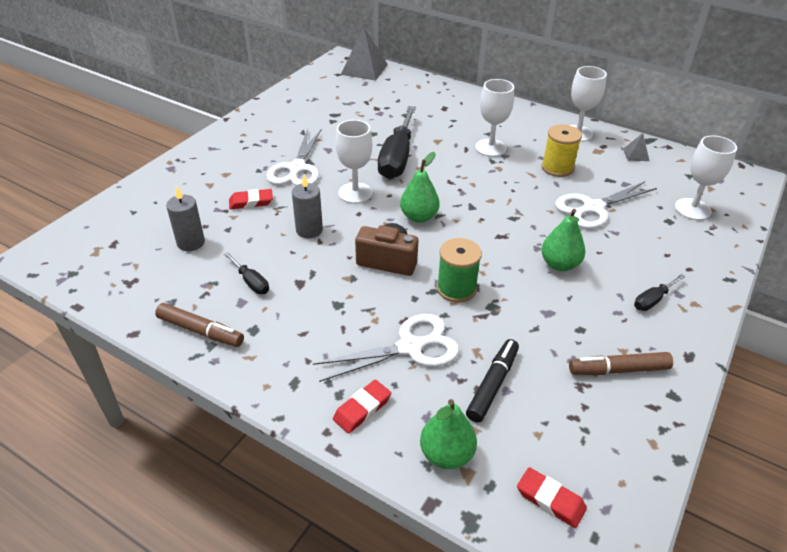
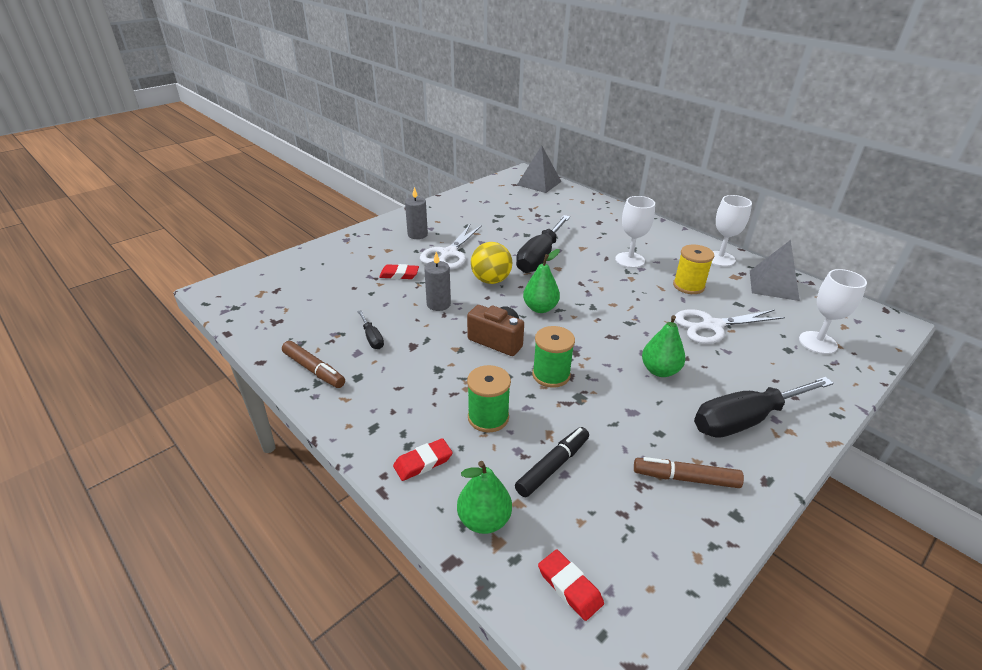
camera: 15 degrees right, 5 degrees down
(191, 243) = (336, 299): grey candle -> grey candle (417, 234)
(355, 193) = (491, 280): white goblet -> yellow ball
(410, 347) = (488, 417): white scissors -> green spool
(636, 155) = (773, 285): grey pyramid -> grey pyramid, size x2.06
(652, 300) = (745, 420): black screwdriver -> black screwdriver, size x2.17

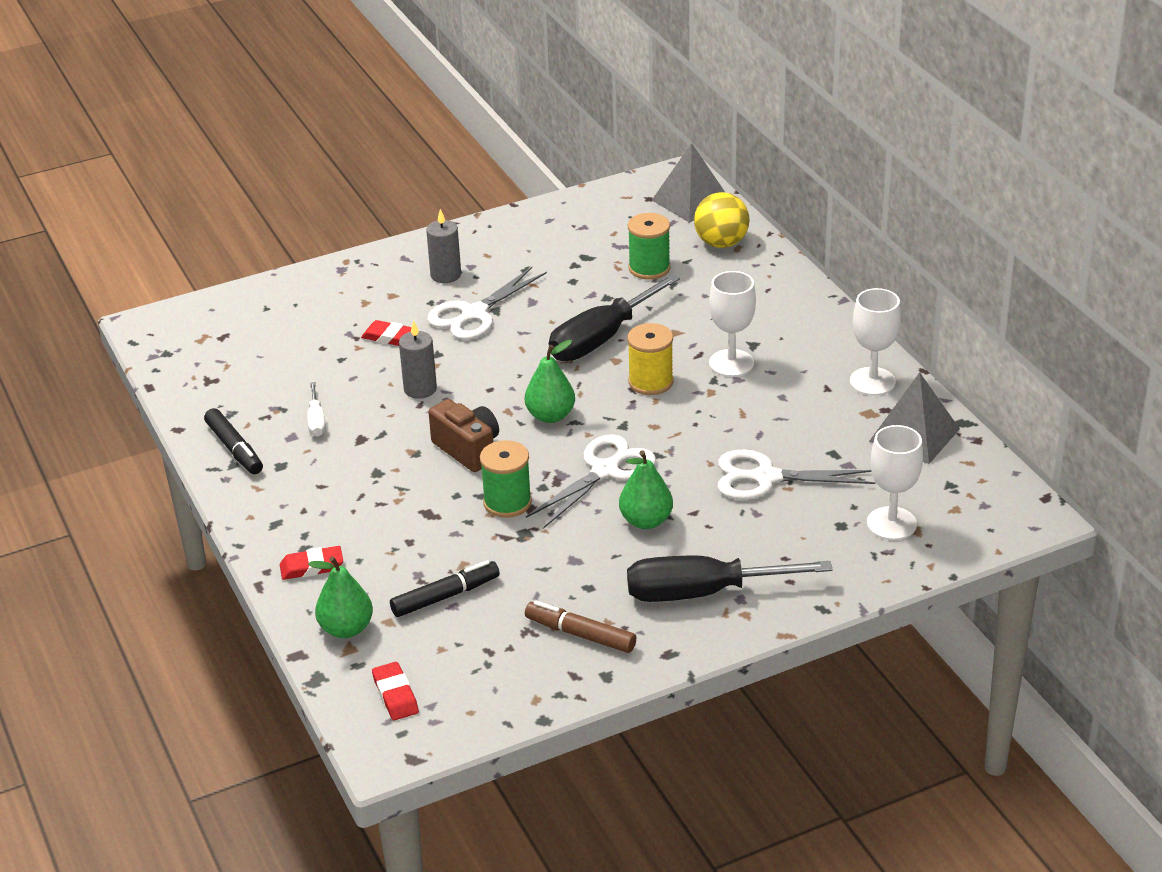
camera: 20 degrees right, 0 degrees up
(314, 370) = (234, 449): brown marker -> black marker
(372, 338) = (316, 421): black screwdriver -> white screwdriver
(488, 417) = (405, 536): green spool -> green spool (649, 268)
(491, 280) = (509, 365): yellow ball -> yellow ball (721, 243)
(604, 339) = (605, 471): none -> white scissors
(688, 286) = (785, 416): yellow spool -> yellow spool (650, 382)

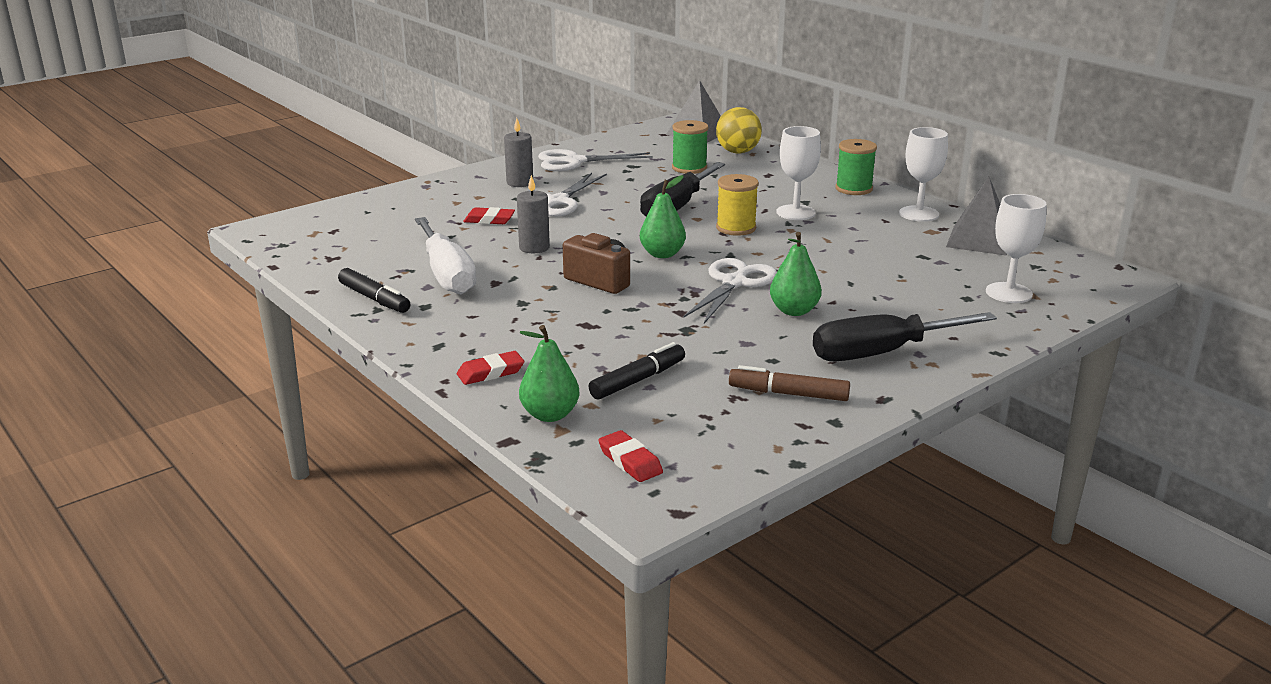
camera: 15 degrees left, 10 degrees down
(316, 421) = (447, 275): white screwdriver -> white screwdriver, size x2.17
(507, 502) = (658, 310): green spool -> green spool (853, 189)
(766, 478) = (878, 275): white scissors -> white scissors (574, 162)

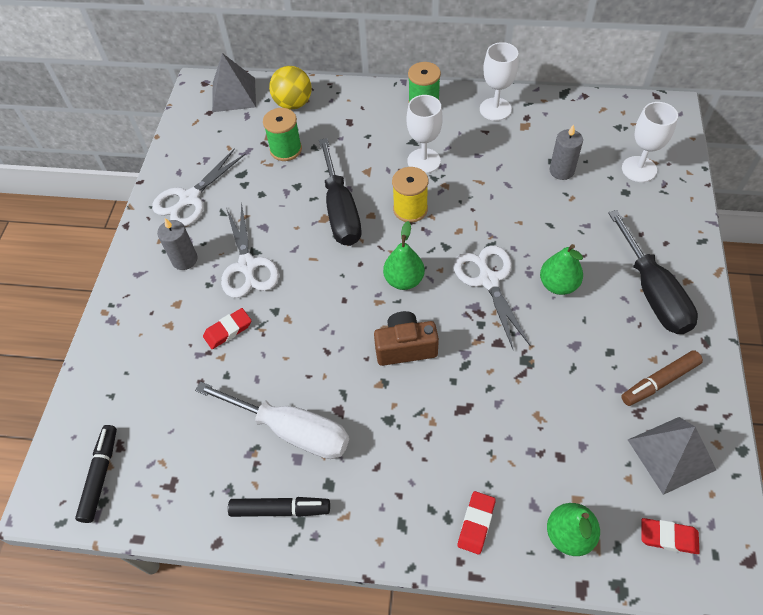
camera: 40 degrees left, 30 degrees up
(534, 248) = (309, 342): grey candle -> grey candle (561, 171)
(638, 380) = (569, 445): black marker -> black marker (100, 475)
(881, 353) = (652, 292): black screwdriver -> black screwdriver turned 45 degrees counterclockwise
(979, 240) = (561, 118): grey pyramid -> grey pyramid (671, 454)

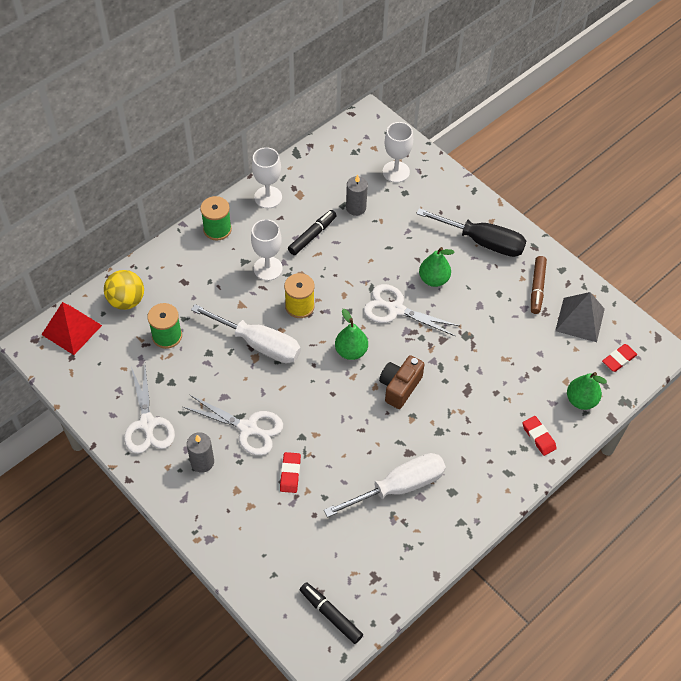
camera: 55 degrees left, 0 degrees up
(234, 94) = (71, 329): grey pyramid -> red pyramid
(280, 509) = (445, 527): black marker -> black marker (312, 235)
(340, 211) = (259, 344): black screwdriver -> white screwdriver

